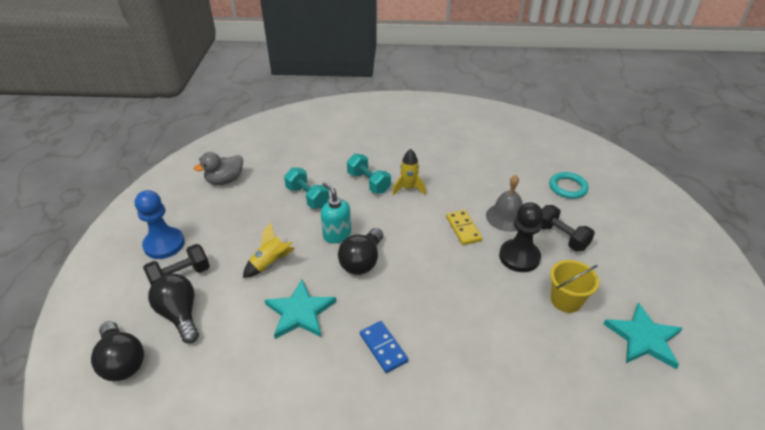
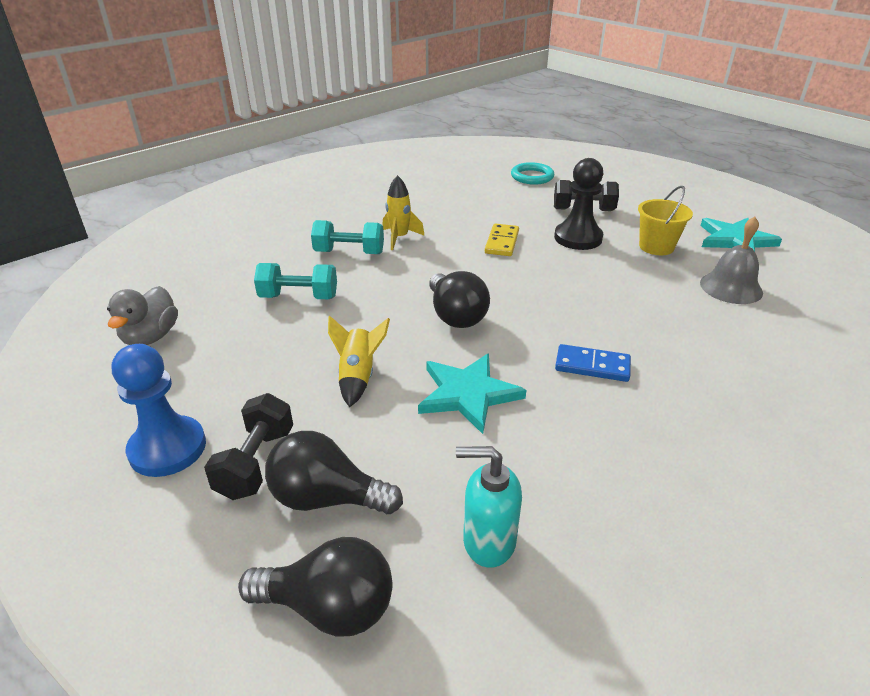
camera: 45 degrees left, 5 degrees down
(337, 235) = (390, 310): turquoise soap dispenser -> turquoise soap dispenser (488, 541)
(463, 229) = (502, 242): yellow domino -> yellow domino turned 75 degrees clockwise
(506, 217) = (521, 217): grey bell -> grey bell (731, 287)

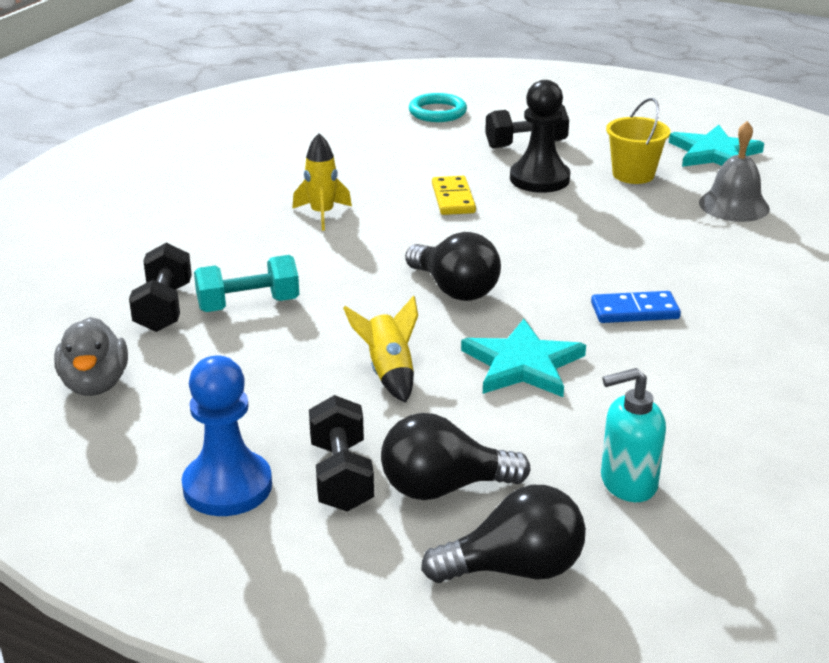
camera: 20 degrees left, 5 degrees down
(241, 288) = (164, 308): none -> black dumbbell
(349, 253) = (271, 243): turquoise dumbbell -> none

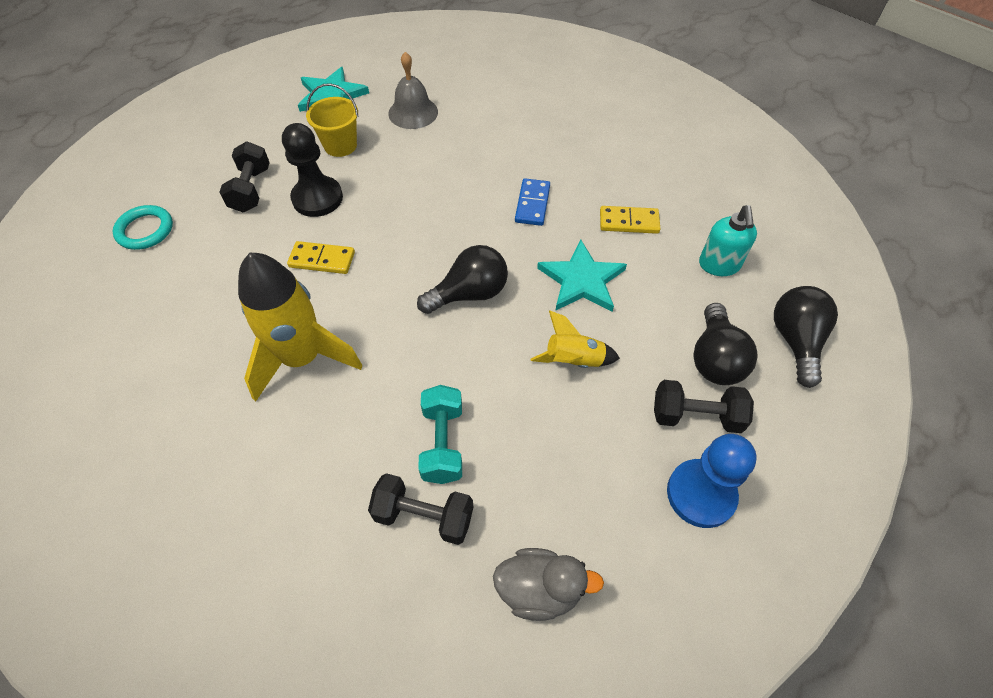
camera: 75 degrees left, 25 degrees up
(322, 214) = (302, 358): yellow rocket -> yellow rocket, size x1.92
(659, 392) = (629, 222): none -> yellow domino

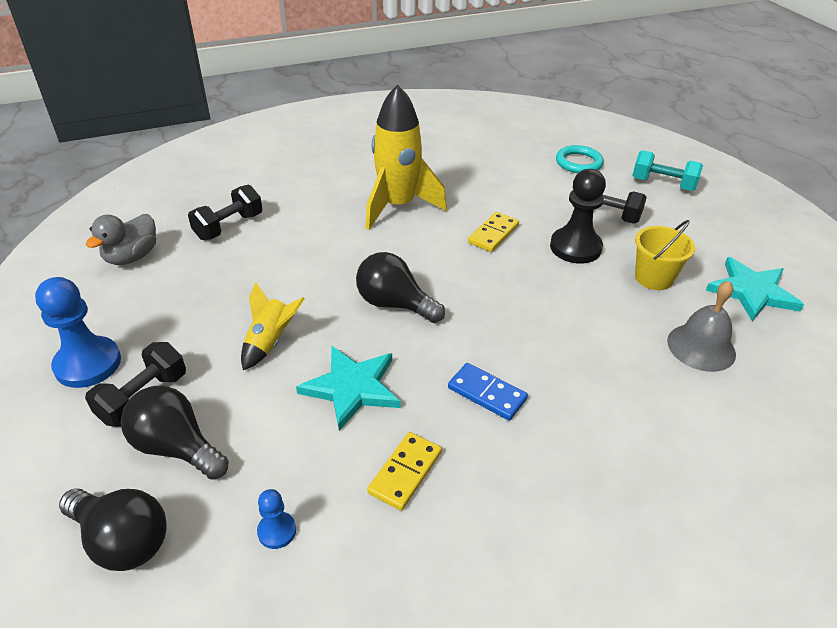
camera: 115 degrees right, 15 degrees down
(443, 443) = (270, 248): turquoise dumbbell -> turquoise dumbbell (663, 184)
(469, 294) = (394, 304): black light bulb -> black light bulb turned 120 degrees clockwise
(719, 265) = (277, 531): turquoise soap dispenser -> blue pawn

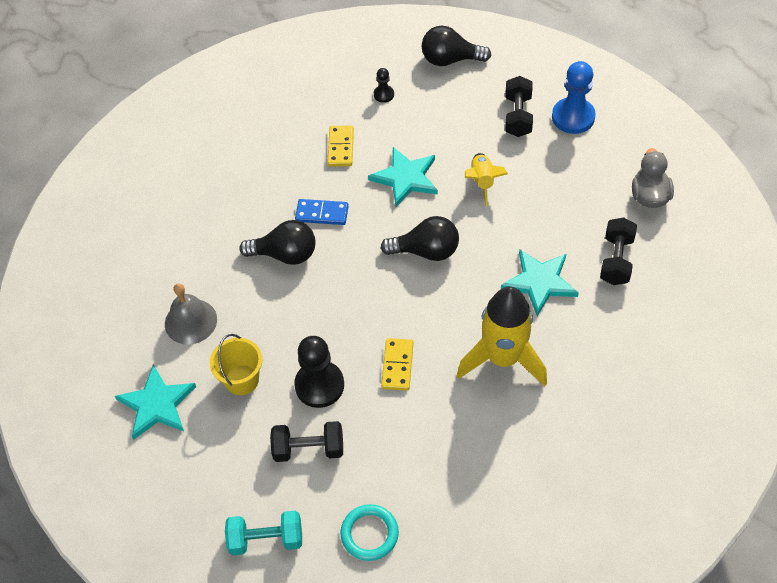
camera: 155 degrees right, 15 degrees up
(176, 447) = (470, 103): black light bulb -> black light bulb (285, 254)
(277, 531) = (384, 94): blue pawn -> black pawn
(312, 238) = (540, 282): none -> turquoise star

